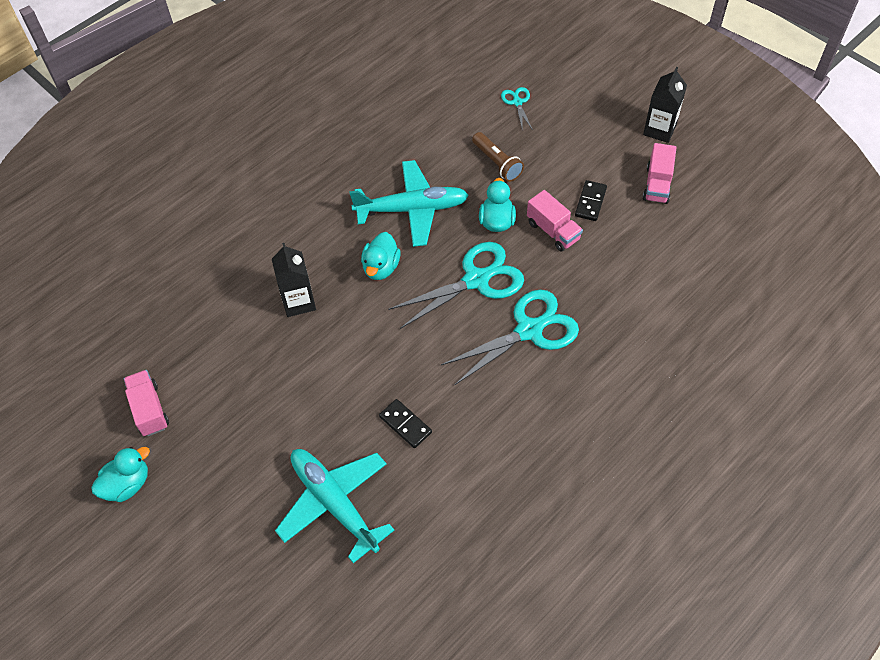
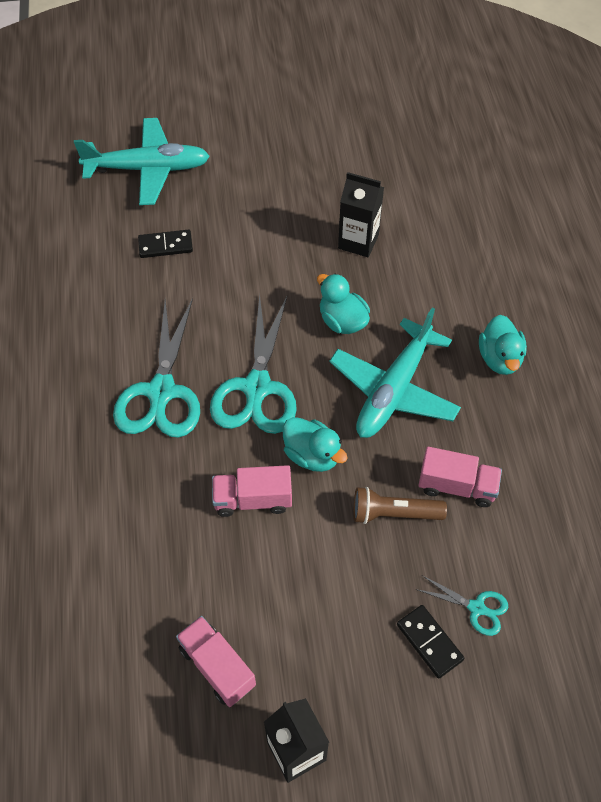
camera: 125 degrees right, 0 degrees up
(127, 484) = (284, 72): turquoise duck -> turquoise duck (499, 358)
(149, 410) = (337, 106): pink truck -> pink truck (456, 486)
(590, 202) = (257, 568): black domino -> black domino (429, 642)

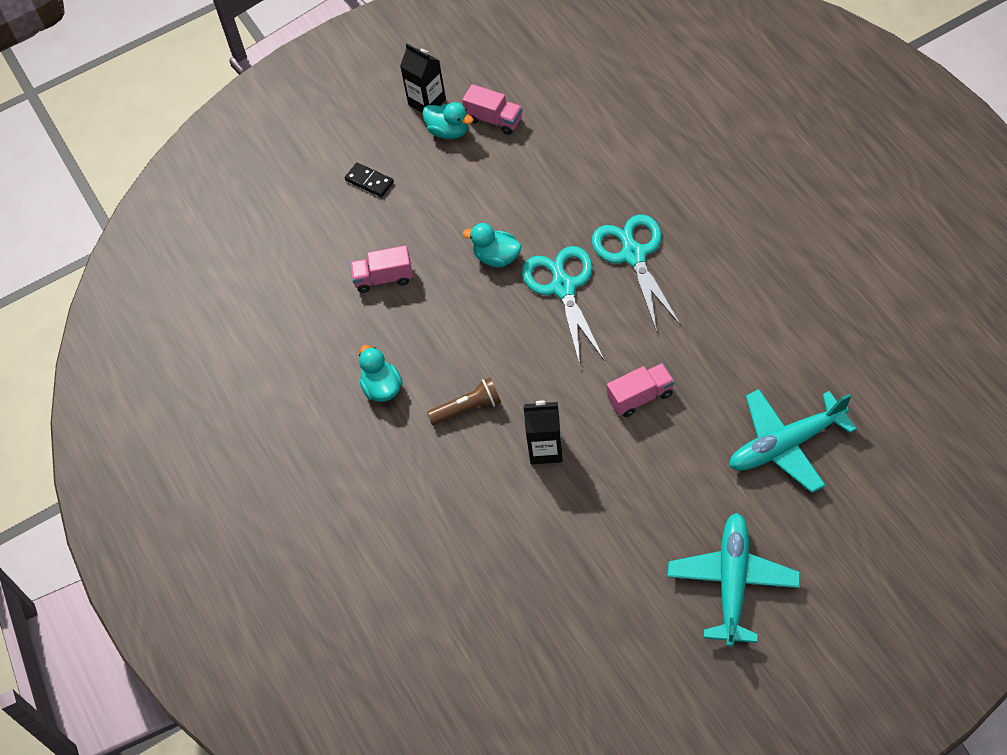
camera: 165 degrees right, 0 degrees up
(165, 246) = (713, 373): black domino -> none
(253, 499) = (523, 213): pink truck -> pink truck (640, 397)
(342, 321) = (523, 367): turquoise duck -> turquoise duck (449, 131)
(393, 513) = (421, 243): brown flashlight -> brown flashlight (467, 408)
(394, 390) = (457, 328): turquoise plane -> turquoise plane (732, 582)
(476, 608) = (345, 211): turquoise scissors -> none

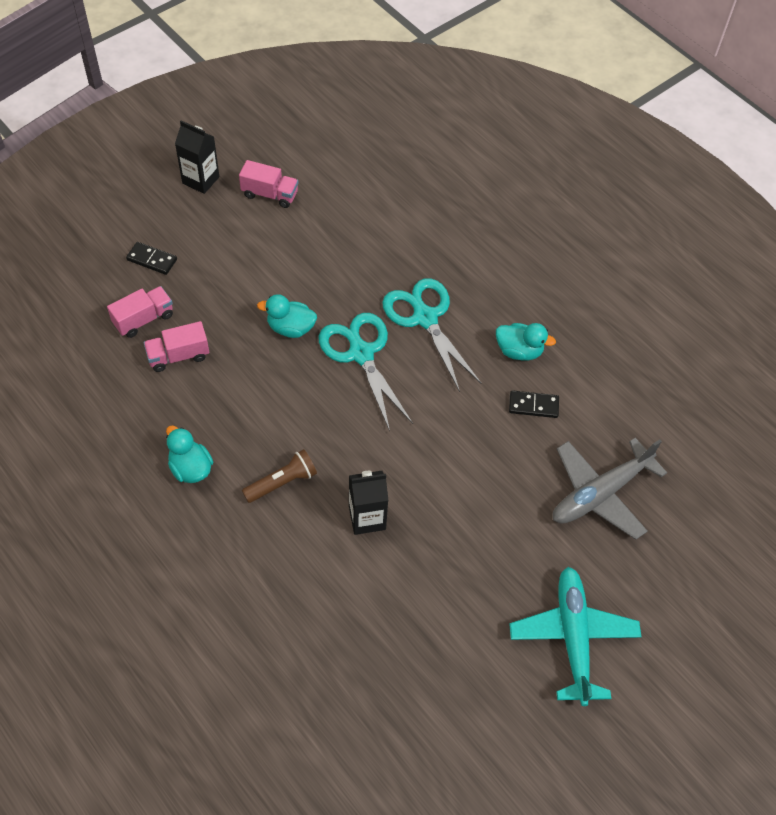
camera: 20 degrees left, 0 degrees up
(449, 131) = (226, 207): turquoise duck -> turquoise duck (519, 351)
(640, 397) = (453, 457): pink truck -> pink truck (143, 319)
(731, 351) = (533, 405): none -> black domino
(785, 445) = (600, 494): turquoise plane -> grey plane

